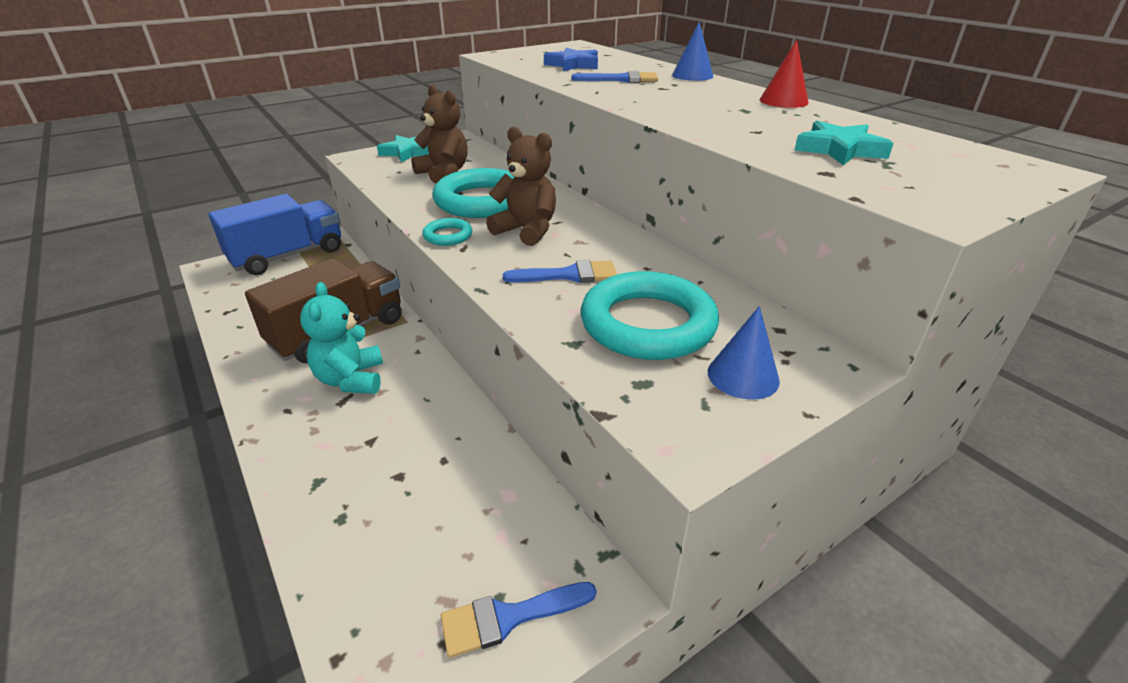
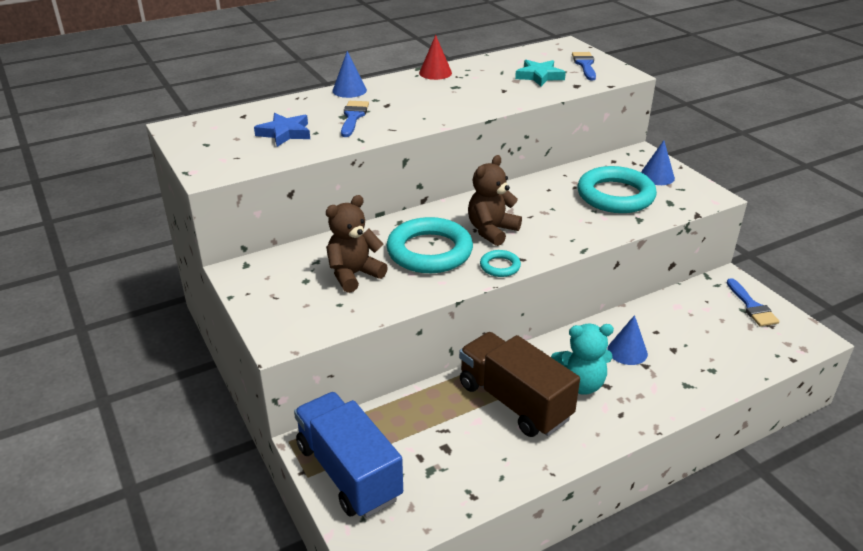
camera: 85 degrees left, 0 degrees up
(403, 425) = (627, 351): none -> blue cone
(407, 152) = (278, 303): turquoise star -> none
(569, 275) = (561, 216): blue brush -> blue brush (585, 65)

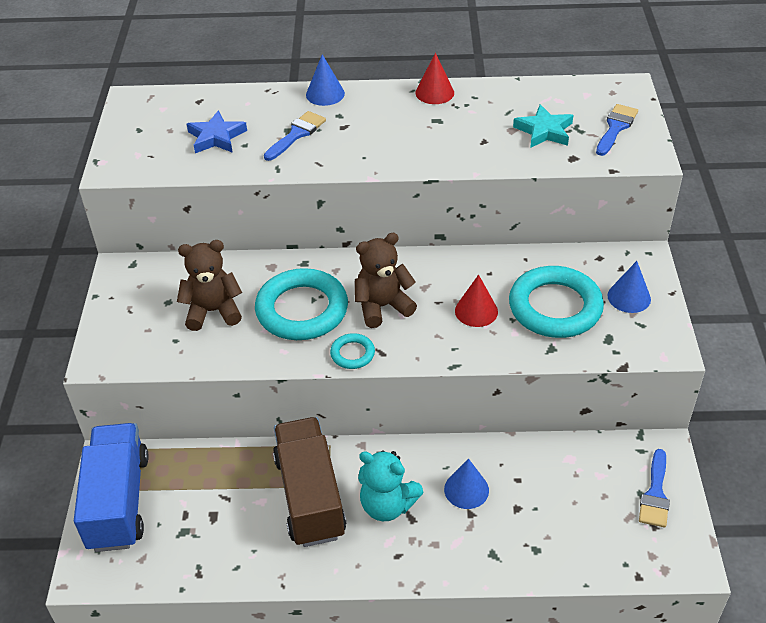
camera: 30 degrees right, 10 degrees up
(563, 213) = (476, 311): none -> red cone

